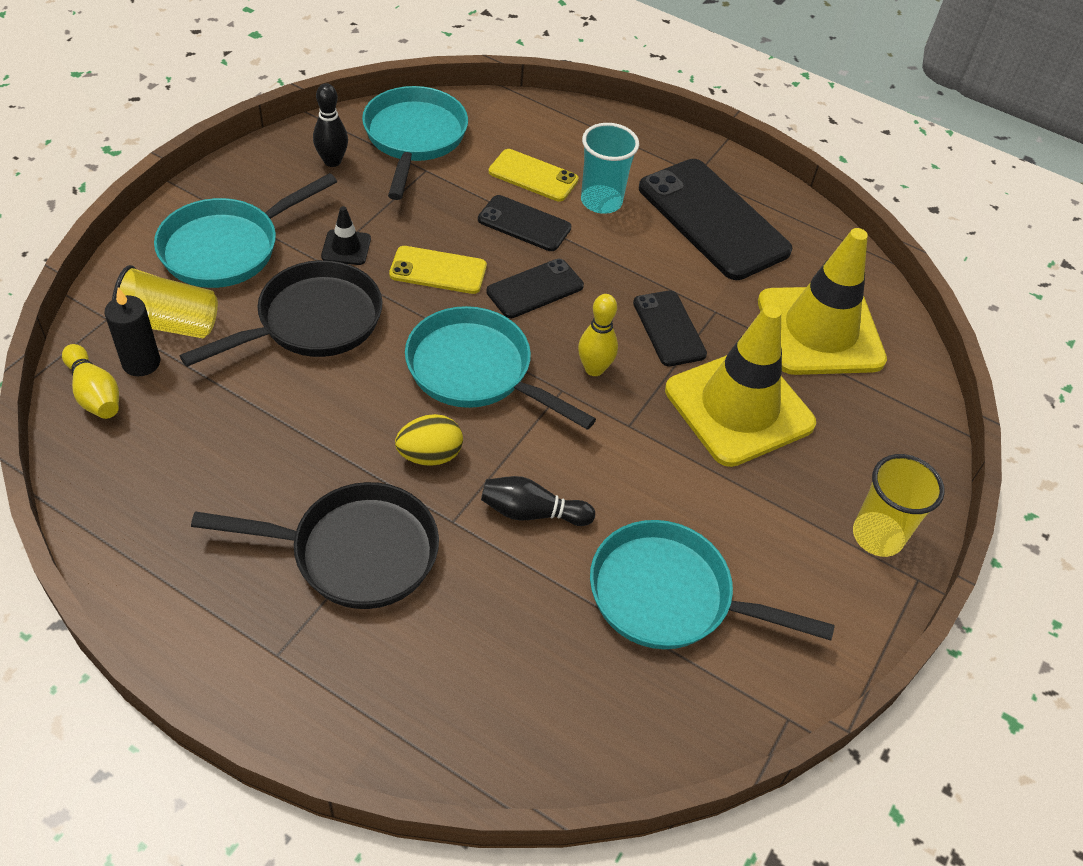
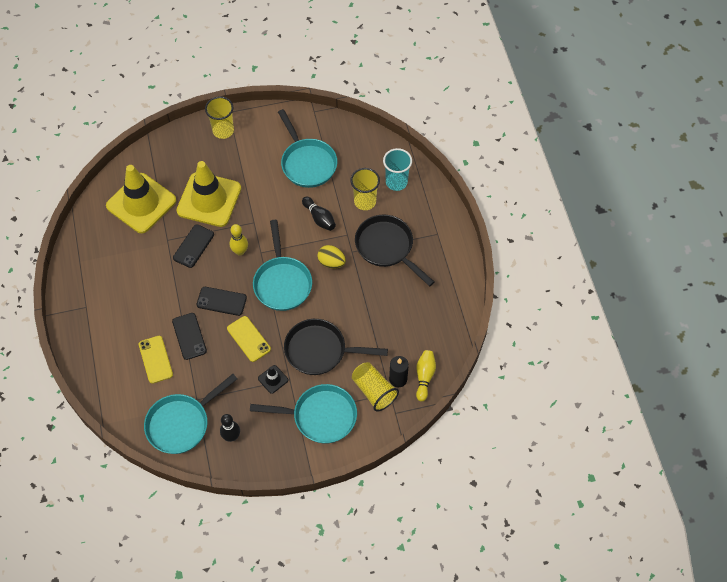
camera: 130 degrees left, 10 degrees up
(484, 607) = (365, 201): none -> yellow cup
(601, 201) = (144, 323): turquoise cup -> turquoise cup (396, 182)
(713, 219) = (112, 279): black phone -> none

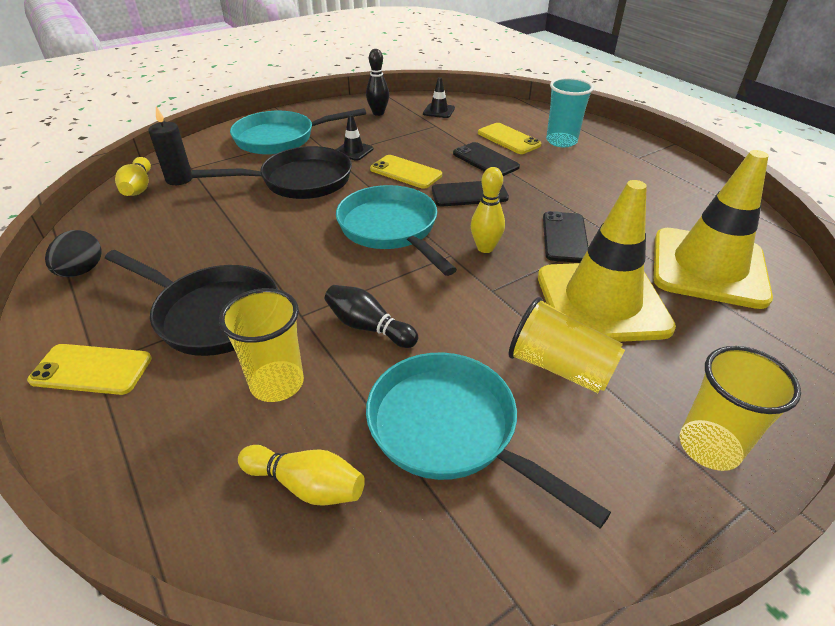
camera: 160 degrees right, 20 degrees down
(181, 423) = (438, 111): turquoise pan -> black traffic cone
(331, 262) = (317, 269): yellow egg -> none
(363, 159) = (306, 485): none -> yellow bowling pin
(374, 391) = (213, 165): yellow cup -> yellow cup (559, 367)
(396, 182) = (201, 450): turquoise cup -> turquoise cup (561, 141)
(439, 231) = (91, 369): none -> yellow phone
(450, 299) = (82, 271): none -> black egg

